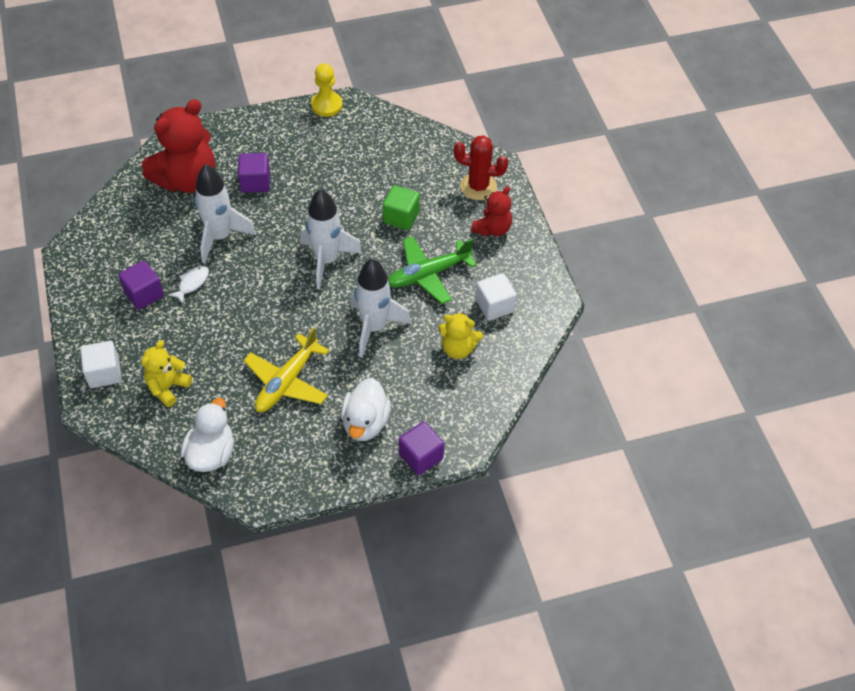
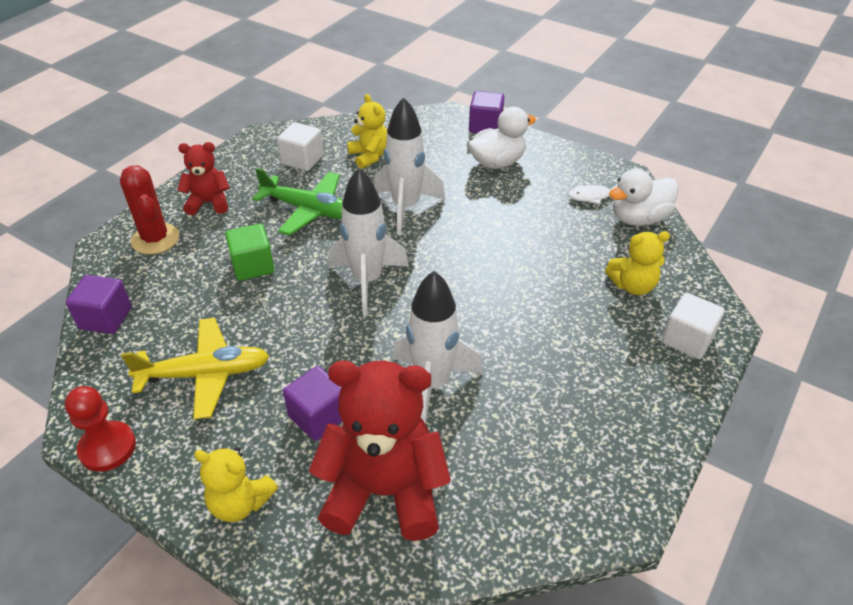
camera: 130 degrees left, 10 degrees down
(144, 294) = (577, 386): purple cube -> purple cube (106, 318)
(192, 283) = (516, 358): white fish -> white fish (592, 196)
(242, 132) = (240, 502): none -> yellow teddy bear
(287, 382) = (523, 221): yellow plane -> yellow plane (205, 374)
(327, 105) = (107, 447): yellow pawn -> red pawn

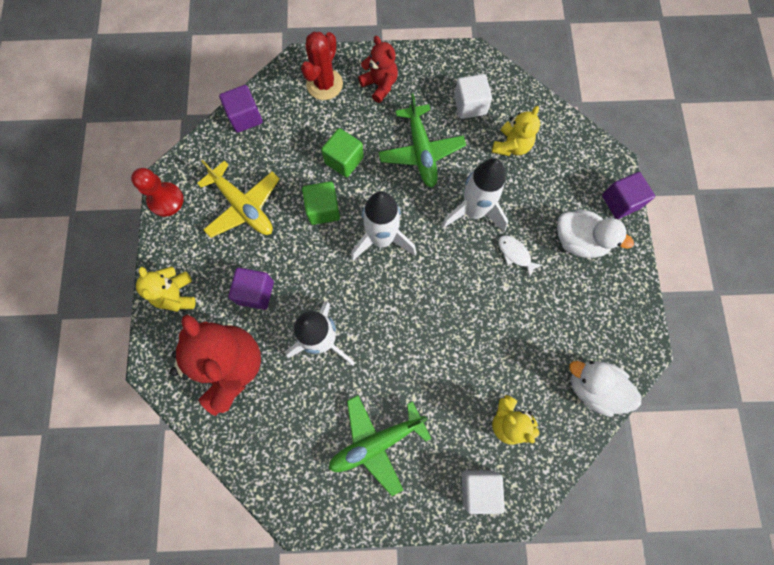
camera: 55 degrees right, 30 degrees up
(286, 308) = (323, 209): none -> green cube
(584, 397) = (376, 442): none -> green plane
(592, 196) = (593, 337): white fish -> white fish (515, 254)

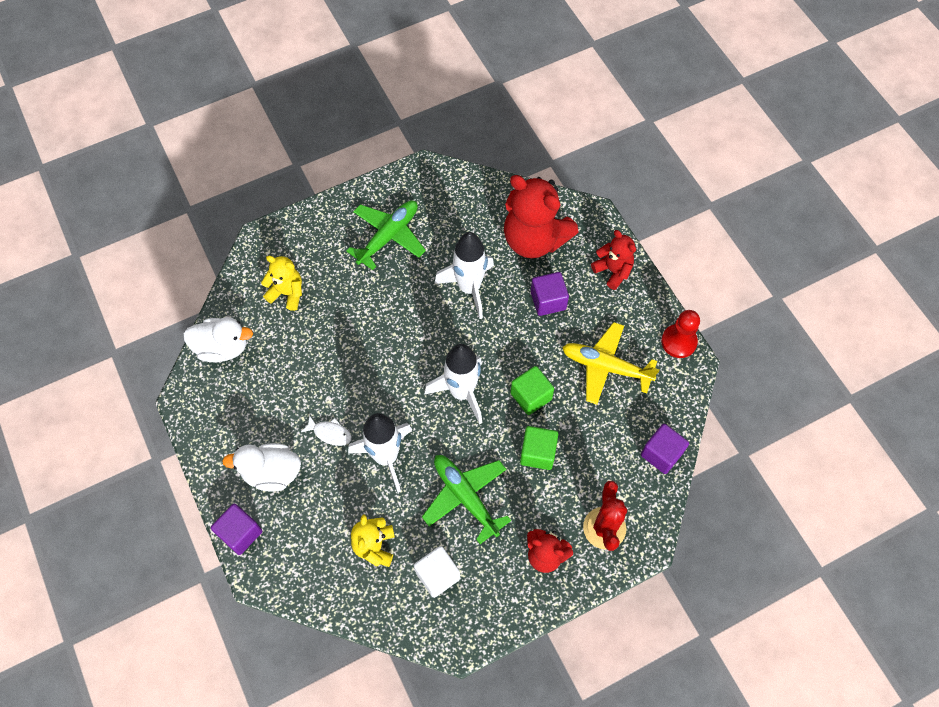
camera: 155 degrees right, 10 degrees down
(176, 295) = (613, 271): yellow teddy bear -> red teddy bear
(479, 488) = (295, 239): white cube -> none

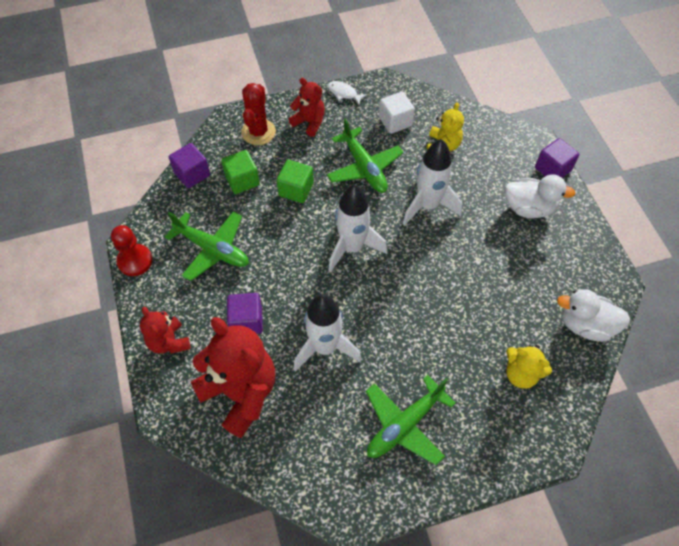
camera: 170 degrees left, 5 degrees down
(330, 433) = (477, 231): white fish -> white fish (344, 93)
(531, 396) = (289, 235): green cube -> green cube (242, 180)
(605, 366) = (212, 249): yellow plane -> green plane

